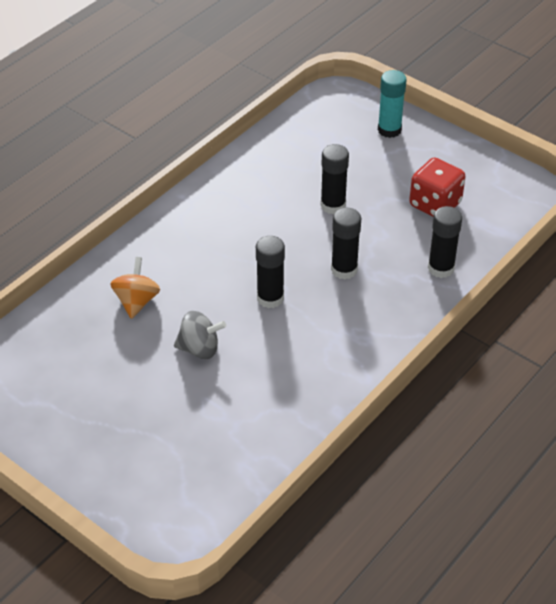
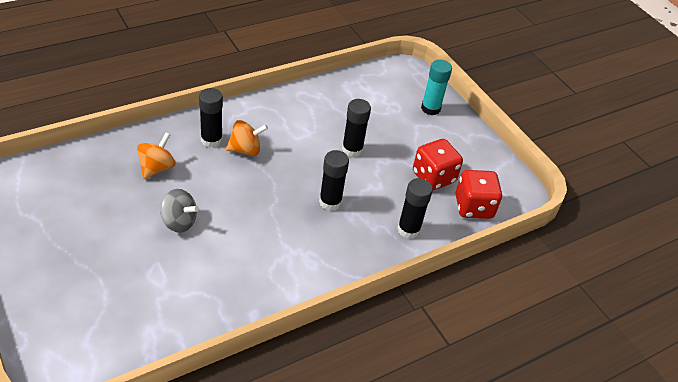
camera: 15 degrees right, 0 degrees up
(219, 247) = (245, 150): none -> orange spinning top
(270, 298) = (259, 203): black glue stick -> black glue stick (211, 140)
(493, 221) = (473, 207): none -> red dice

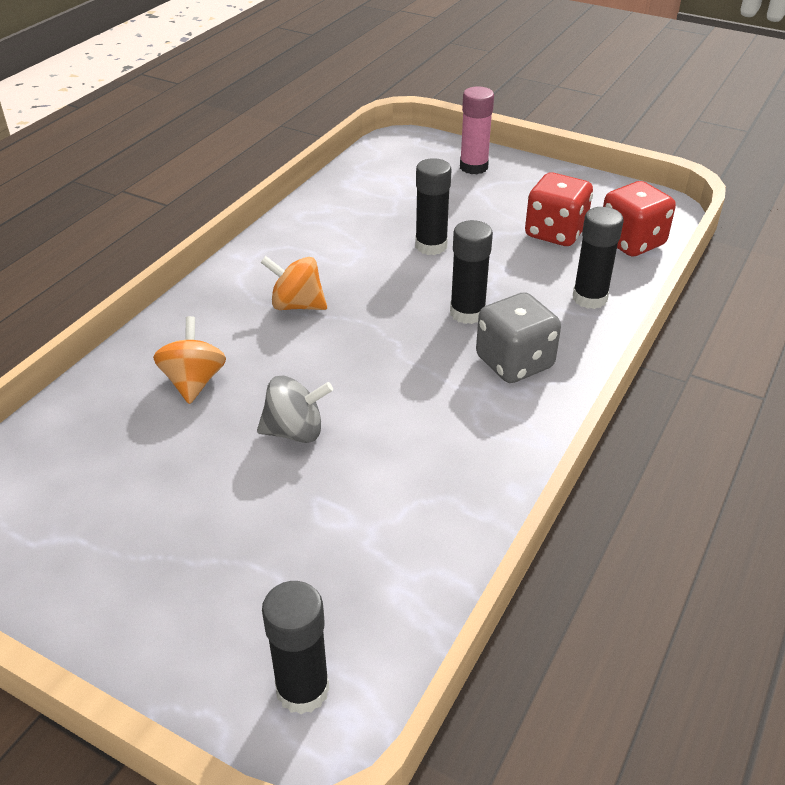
camera: 25 degrees left, 5 degrees down
(211, 140) = (238, 315): black glue stick -> black glue stick (302, 689)
(245, 150) = (297, 305): orange spinning top -> orange spinning top turned 120 degrees counterclockwise
(325, 245) = (514, 363): none -> grey dice
(430, 108) = (473, 167): turquoise glue stick -> pink glue stick

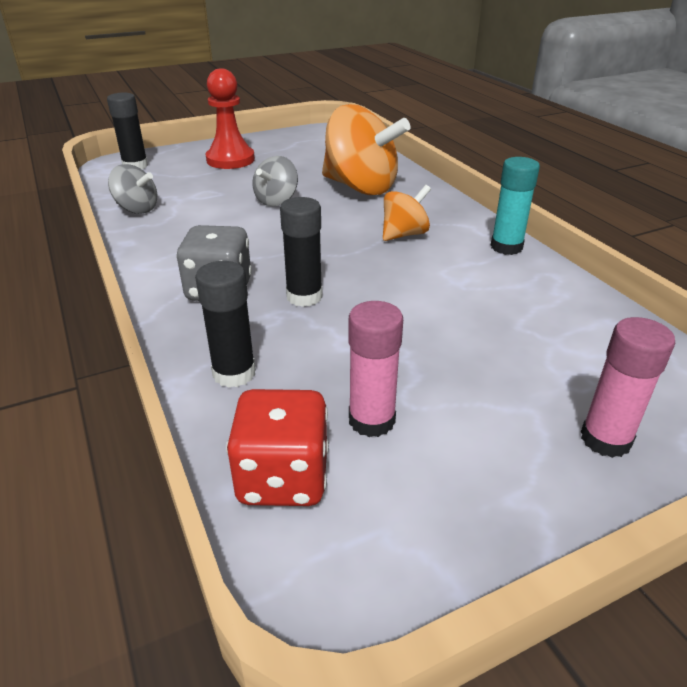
camera: 125 degrees right, 5 degrees down
(181, 573) = (230, 160): none -> red pawn
(194, 382) = (361, 187): orange spinning top -> orange spinning top, size x1.90
(269, 245) = (506, 247): none -> turquoise glue stick
(431, 246) = (429, 321): black glue stick -> none
(439, 548) = (137, 209): none -> grey spinning top
(555, 233) = (371, 420): red dice -> pink glue stick

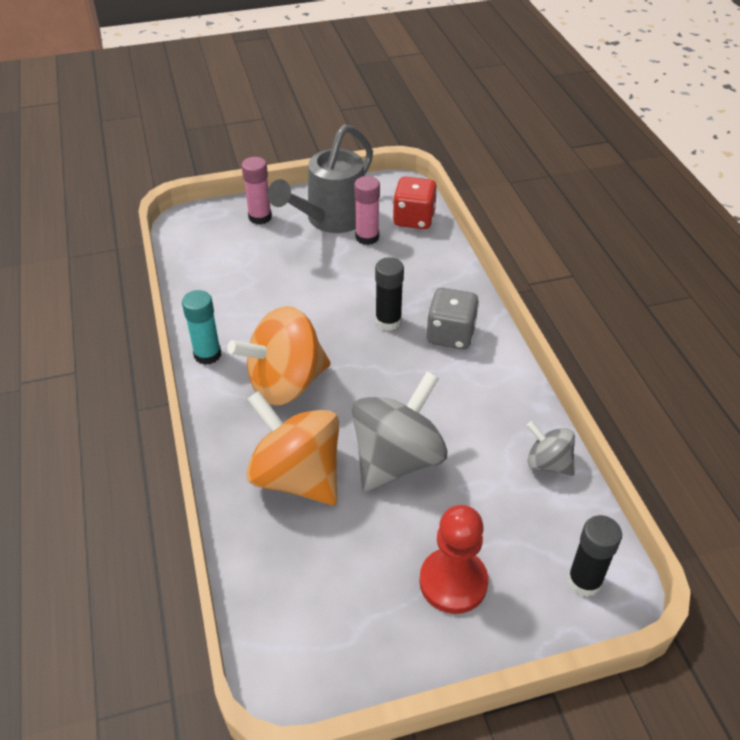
camera: 170 degrees left, 10 degrees up
(234, 373) = (437, 269): black glue stick -> none
(276, 201) = (397, 460): grey spinning top -> grey spinning top, size x1.90
(404, 234) = (285, 383): orange spinning top -> orange spinning top, size x1.90
(461, 452) = (330, 220): none -> grey watering can

